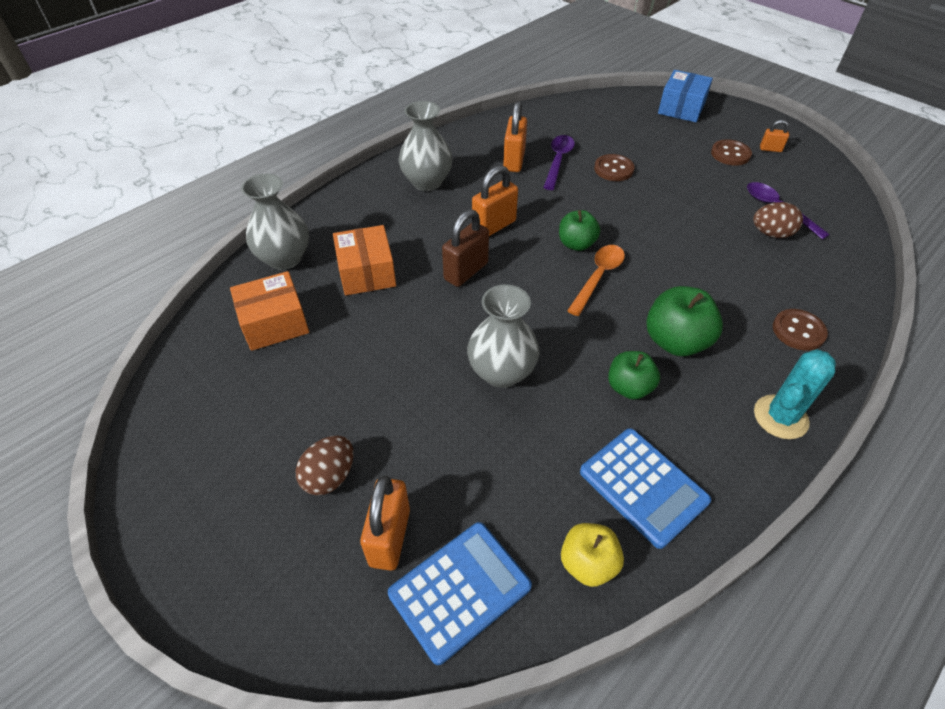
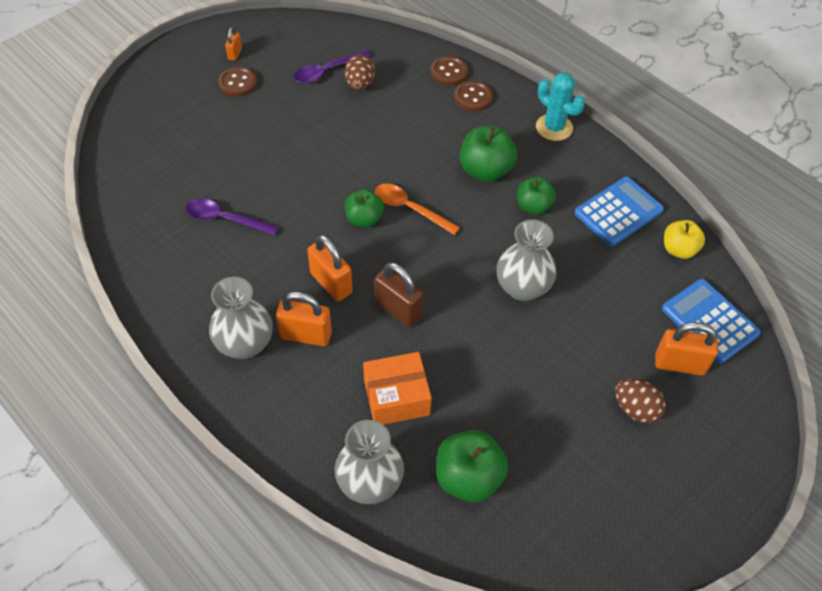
camera: 90 degrees left, 5 degrees up
(274, 323) = (468, 478): orange box -> green apple
(514, 161) = (218, 258): orange padlock -> orange padlock (306, 335)
(613, 169) = (248, 175): brown button -> brown button (449, 72)
(681, 108) = (145, 102): blue box -> none

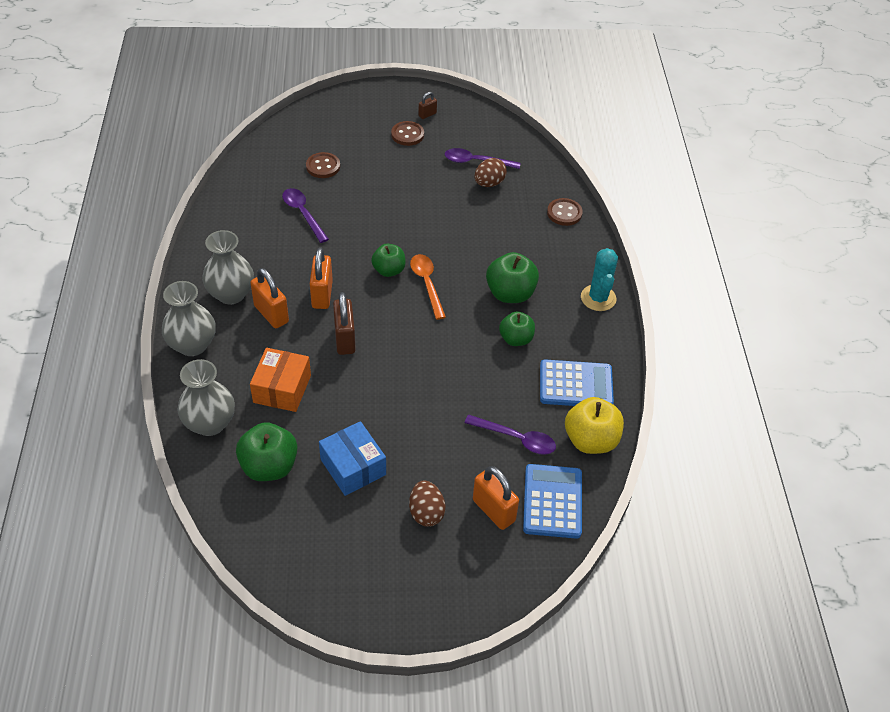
camera: 40 degrees right, 5 degrees down
(235, 53) = (427, 114): orange padlock -> brown padlock
(396, 397) = (282, 389): orange box -> orange box turned 75 degrees clockwise
(473, 97) = (561, 240): brown button -> brown button (323, 166)
(522, 287) = (443, 384): grey vase -> grey vase (192, 345)
(536, 418) = (353, 467): none -> blue box
(628, 290) = (516, 439): none -> purple spoon
(679, 249) = (590, 440): yellow apple -> yellow apple, size x1.51

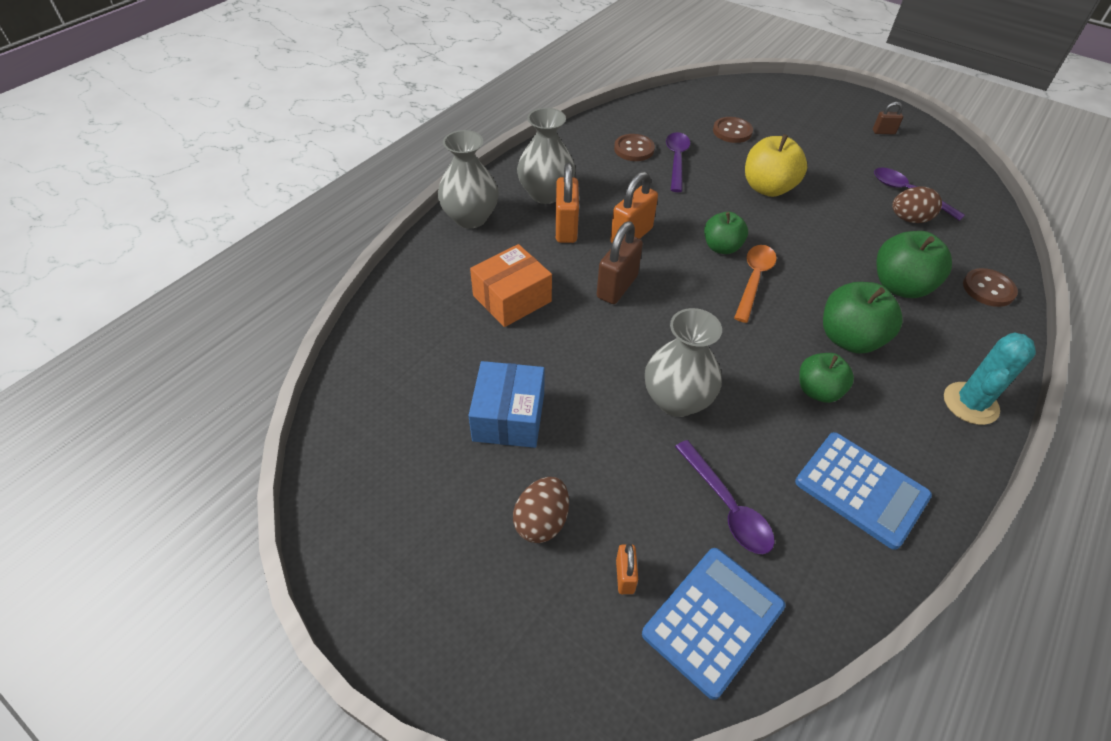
camera: 40 degrees right, 0 degrees up
(210, 423) = (417, 291): grey vase -> grey vase (677, 400)
(269, 466) = (429, 363): green apple -> green apple (900, 286)
(407, 134) = (846, 140): brown button -> brown button (634, 149)
(493, 510) = (625, 576): orange padlock -> orange padlock, size x0.53
(590, 440) = (831, 574): yellow apple -> yellow apple (768, 188)

